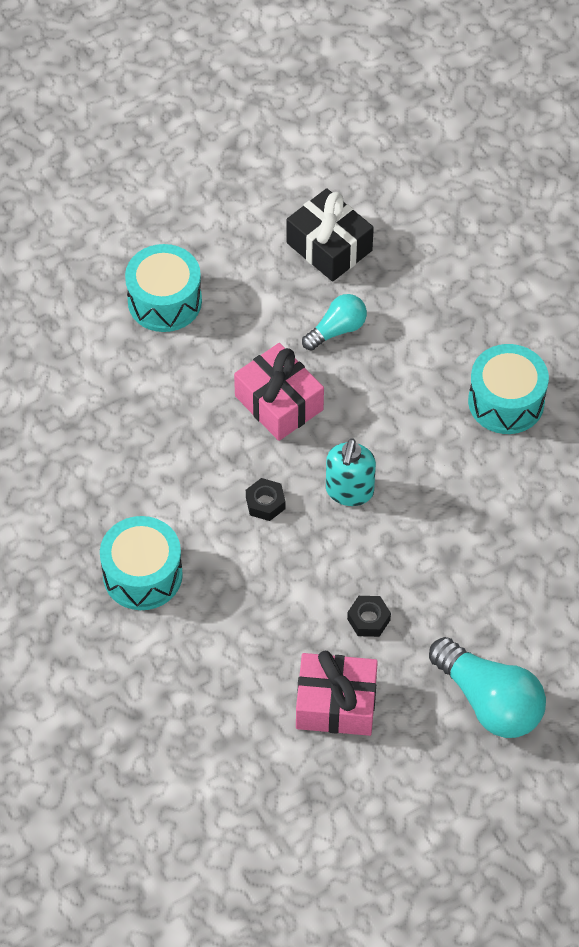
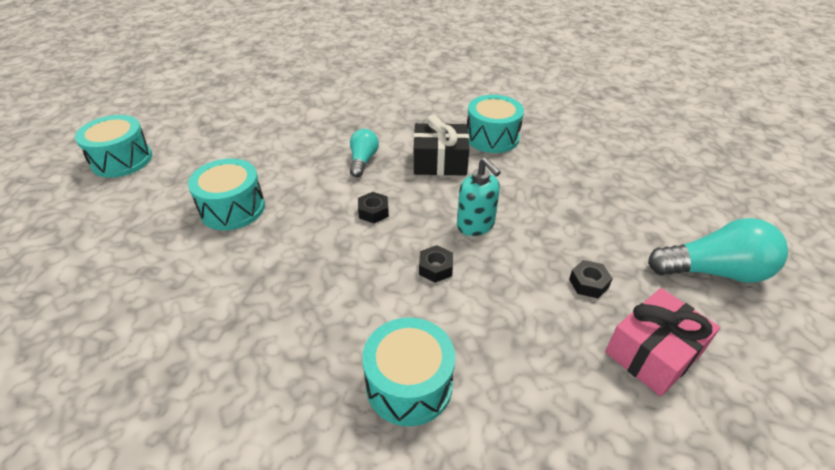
camera: 45 degrees left, 15 degrees down
(119, 153) = (122, 160): none -> turquoise drum
(279, 403) = (373, 212): pink gift -> black nut
(329, 247) = (312, 132): black gift -> black gift (440, 162)

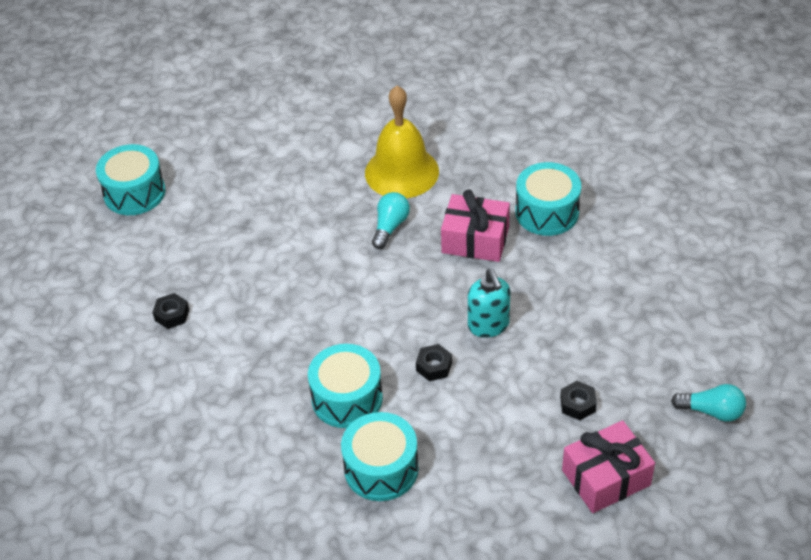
camera: 15 degrees right, 5 degrees up
(232, 208) = (246, 271): turquoise drum -> turquoise drum (347, 398)
(363, 123) = (401, 172): none -> yellow bell
(373, 212) = (387, 294): black nut -> black nut (172, 315)
(440, 162) = (475, 240): black gift -> pink gift
(714, 271) = (711, 411): turquoise light bulb -> turquoise light bulb, size x0.59

